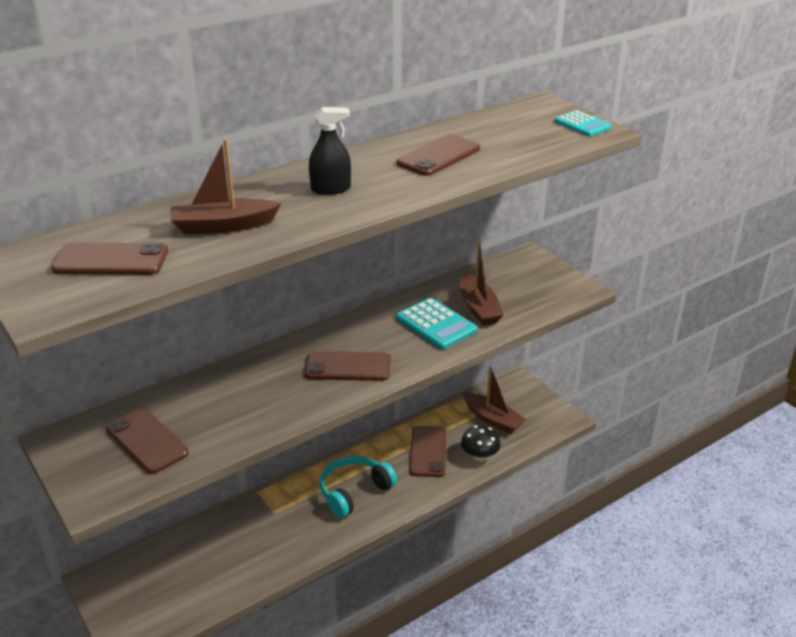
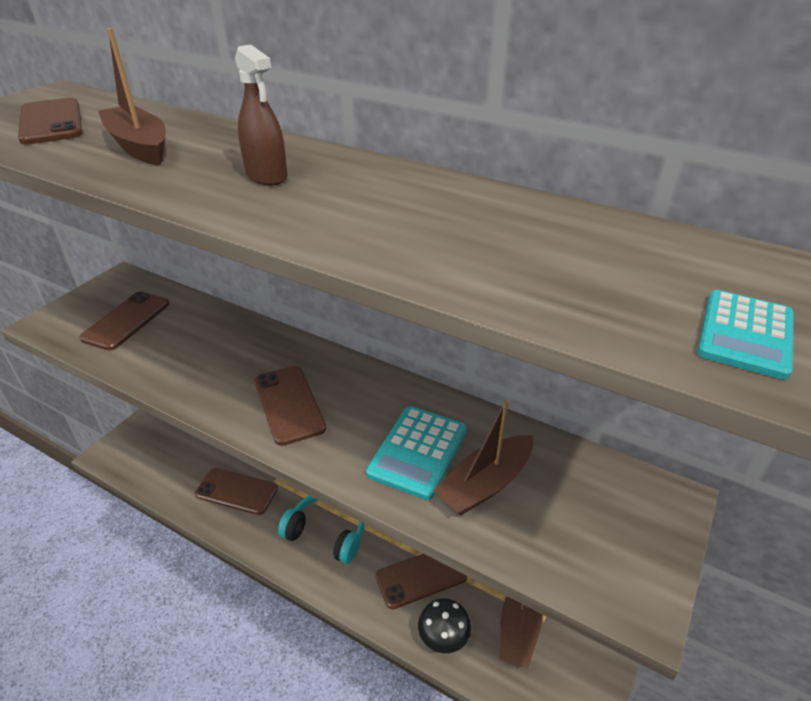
camera: 65 degrees right, 5 degrees up
(331, 189) = (266, 176): black spray bottle -> brown spray bottle
(438, 156) = (433, 220): brown phone -> brown phone (237, 491)

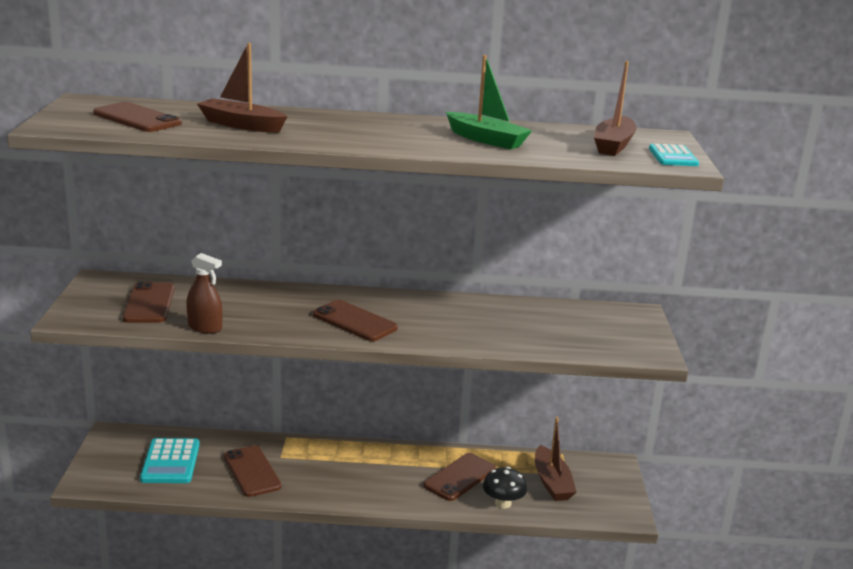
camera: 30 degrees left, 15 degrees down
(237, 491) = (252, 471): brown phone -> brown phone turned 75 degrees clockwise
(266, 176) = (360, 130): brown spray bottle -> brown spray bottle (205, 327)
(327, 532) = (360, 474): turquoise headphones -> none
(418, 452) = (471, 324): turquoise calculator -> turquoise calculator (170, 462)
(422, 224) = (486, 140): none -> green boat
(485, 484) = (528, 329): brown boat -> brown boat (613, 145)

